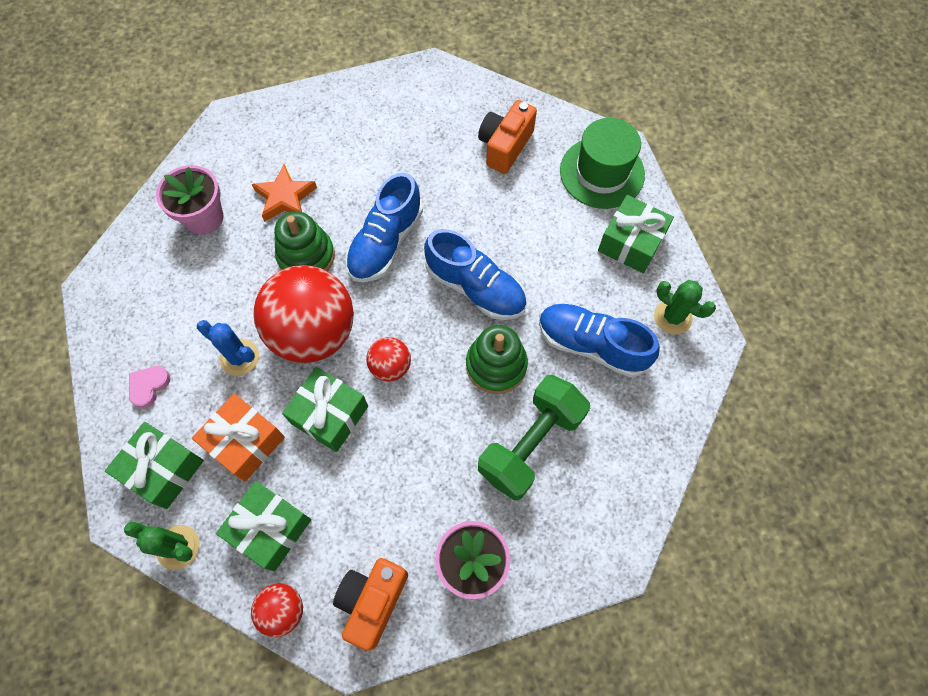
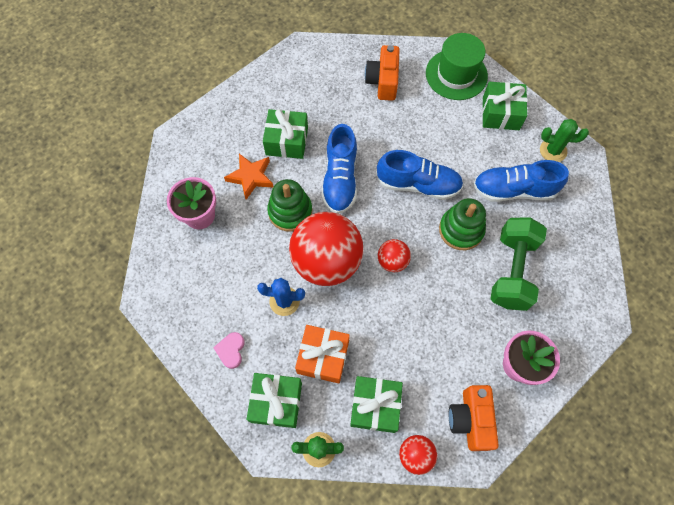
camera: 25 degrees left, 0 degrees up
(329, 415) = (370, 312): green gift -> green gift (287, 141)

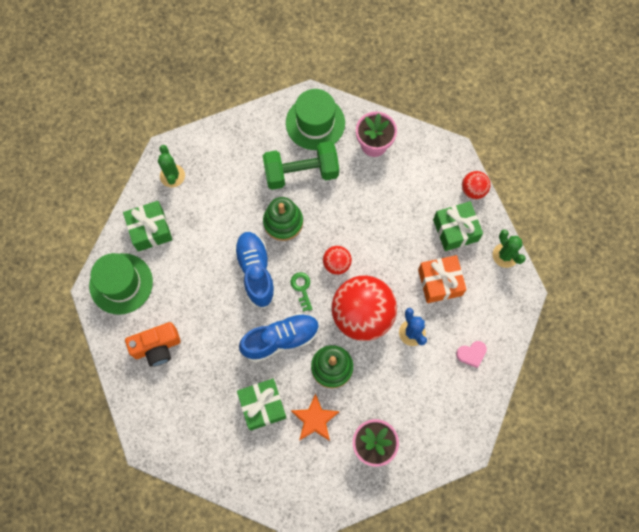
camera: 115 degrees left, 5 degrees up
(276, 402) = (490, 300): green gift -> none
(381, 218) = (302, 288): none -> green key
(470, 420) = (430, 164): orange camera -> none
(513, 190) = (226, 194): blue shoe -> none
(570, 312) = (315, 123): none -> green hat

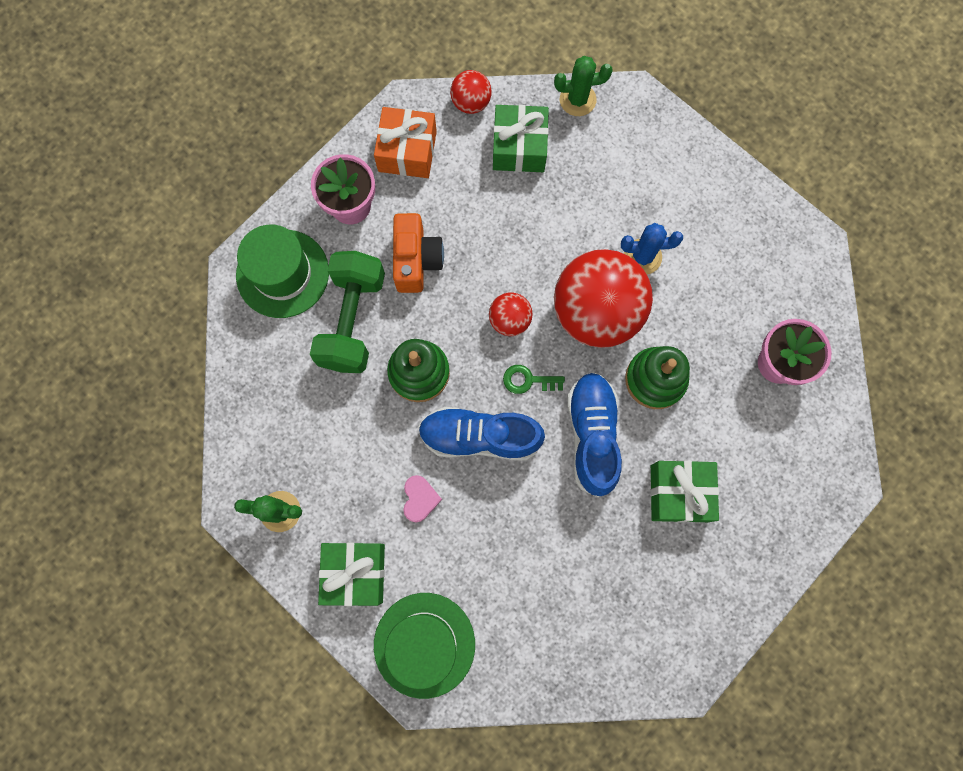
camera: 70 degrees left, 5 degrees up
(157, 347) = (543, 619): orange camera -> orange camera (416, 260)
(315, 419) = (720, 428): orange star -> none
(440, 282) = (585, 195): orange gift -> orange gift (407, 151)
(471, 354) = (696, 193): pink heart -> pink heart (420, 499)

